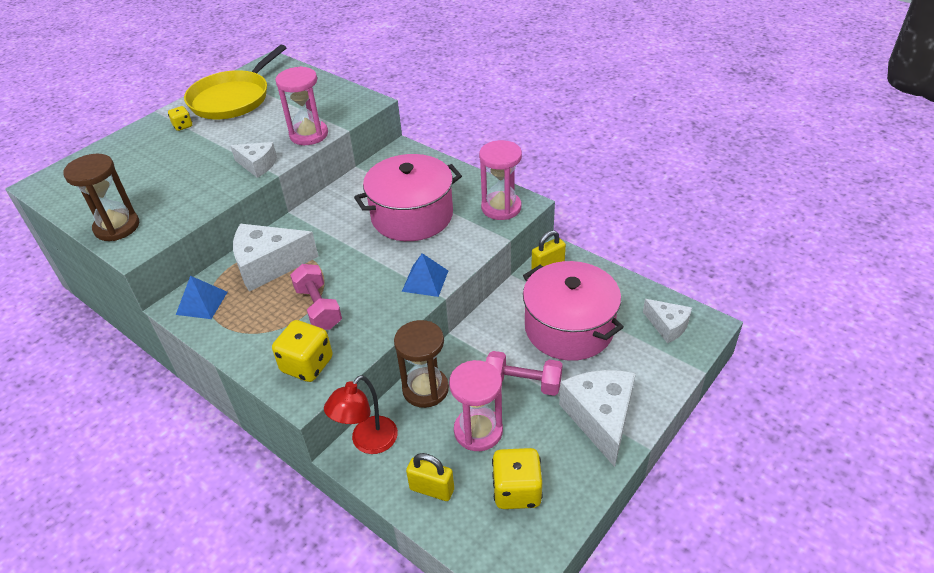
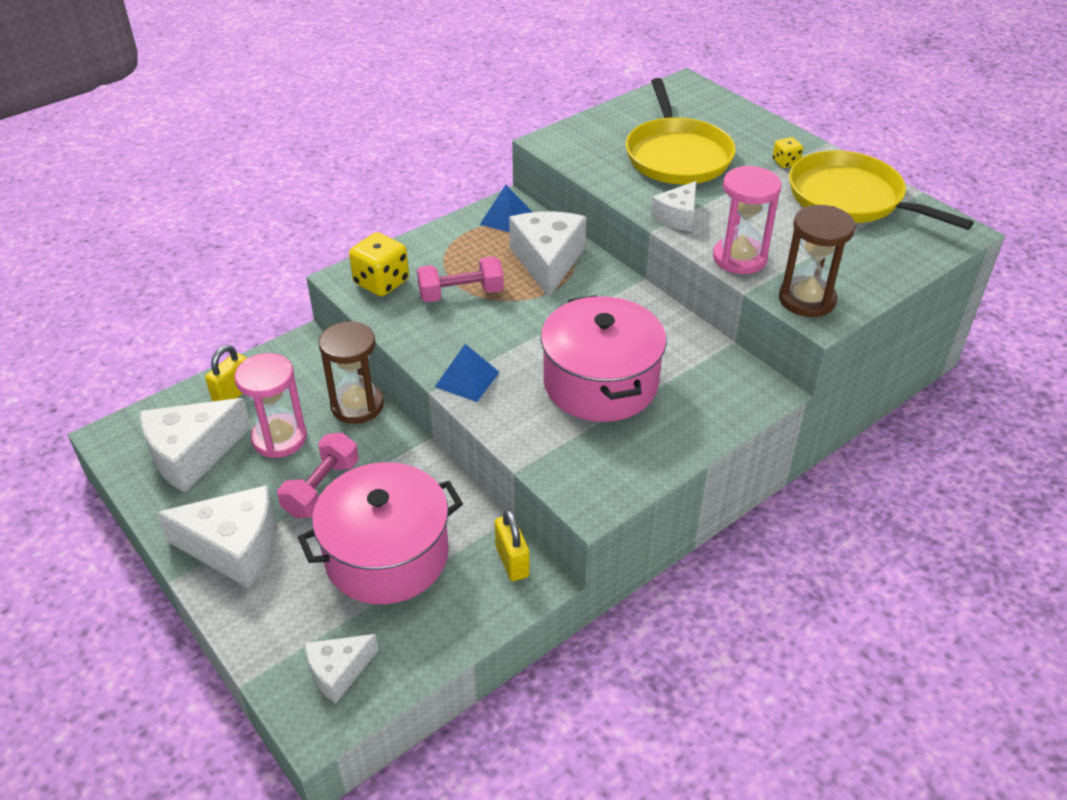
camera: 100 degrees right, 0 degrees up
(117, 227) = (590, 131): brown hourglass -> brown hourglass (807, 299)
(166, 175) = (677, 155): none -> yellow pan
(368, 442) = (313, 356): red lamp -> none
(501, 207) = (589, 476): pink hourglass -> none
(517, 491) = (192, 454): yellow dice -> white cheese

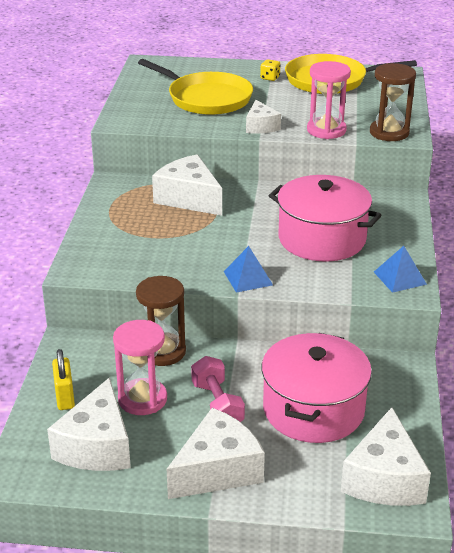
camera: 45 degrees left, 10 degrees down
(338, 672) = (384, 478): white cheese -> white cheese, size x1.71
(381, 282) = (103, 261): yellow dice -> none
(461, 294) = (166, 240): pink dumbbell -> none
(506, 218) = (123, 189): blue pyramid -> blue pyramid (399, 278)
(512, 561) = (382, 366): yellow padlock -> none

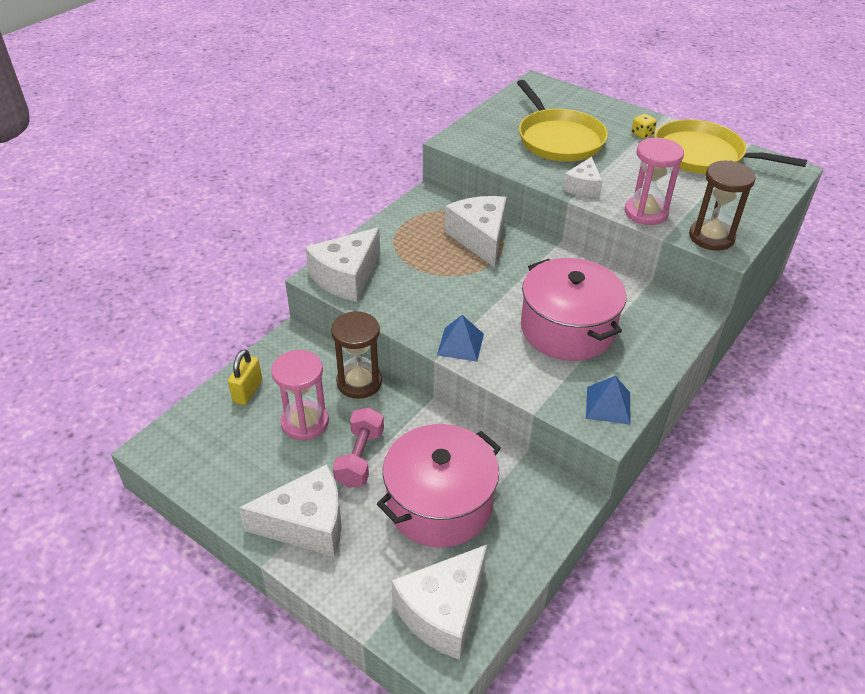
camera: 30 degrees right, 10 degrees up
(97, 446) = (234, 450): white cheese -> white cheese (346, 277)

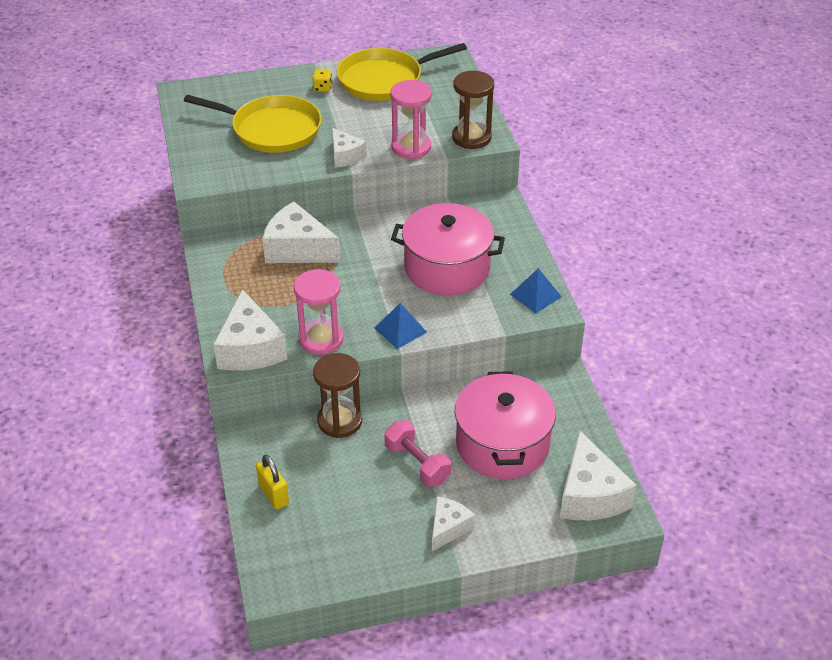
camera: 50 degrees left, 0 degrees up
(305, 422) = (347, 476): pink hourglass -> pink hourglass (321, 339)
(307, 524) = (448, 528): white cheese -> white cheese, size x0.58

